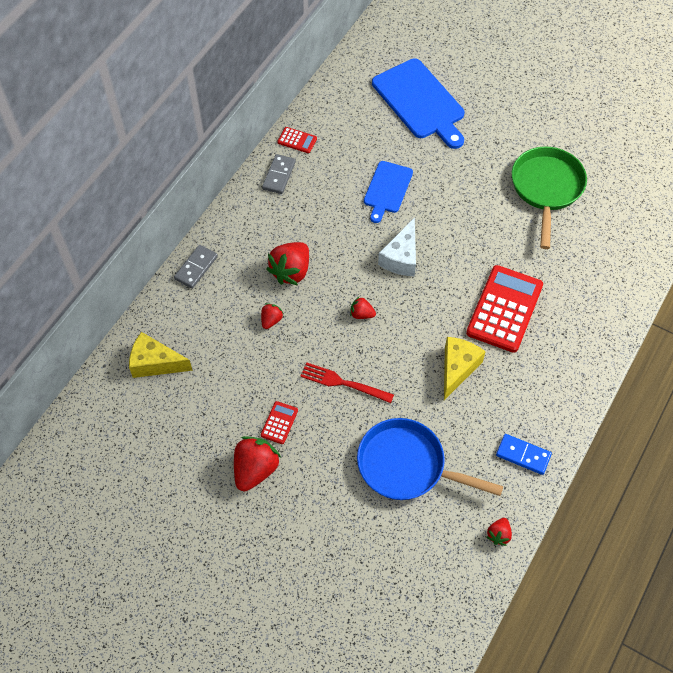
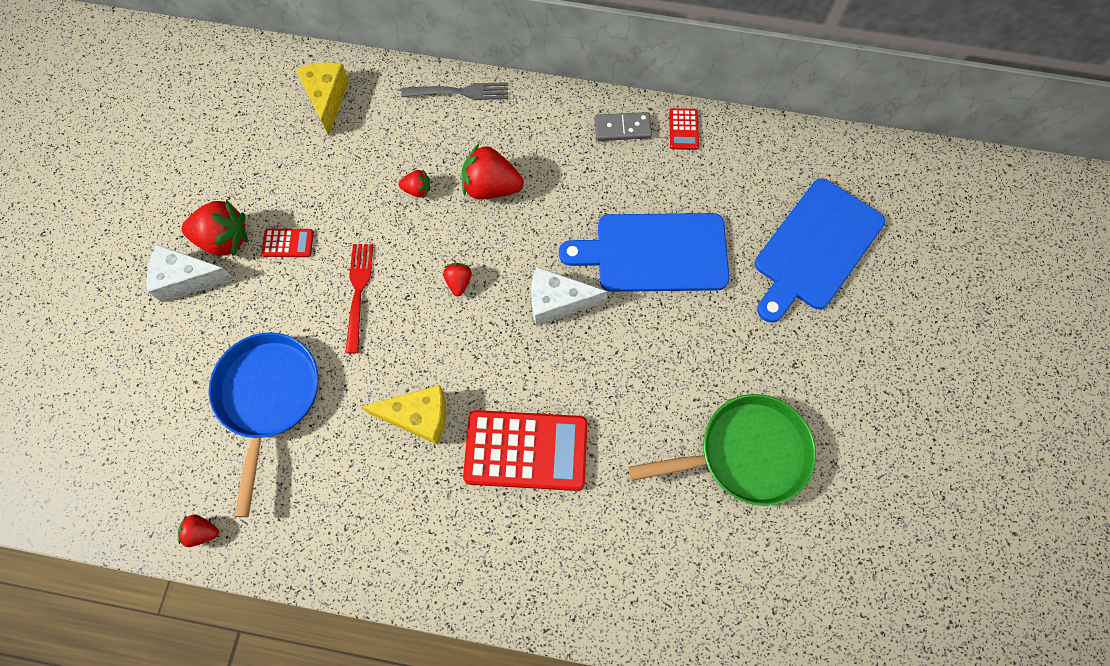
camera: 70 degrees right, 10 degrees up
(196, 268) = (460, 92): grey domino -> grey fork
(280, 505) = (187, 279): none -> white cheese
(387, 189) = (655, 253): blue cutting board -> blue cutting board, size x1.68
(523, 455) = (317, 533): blue domino -> none

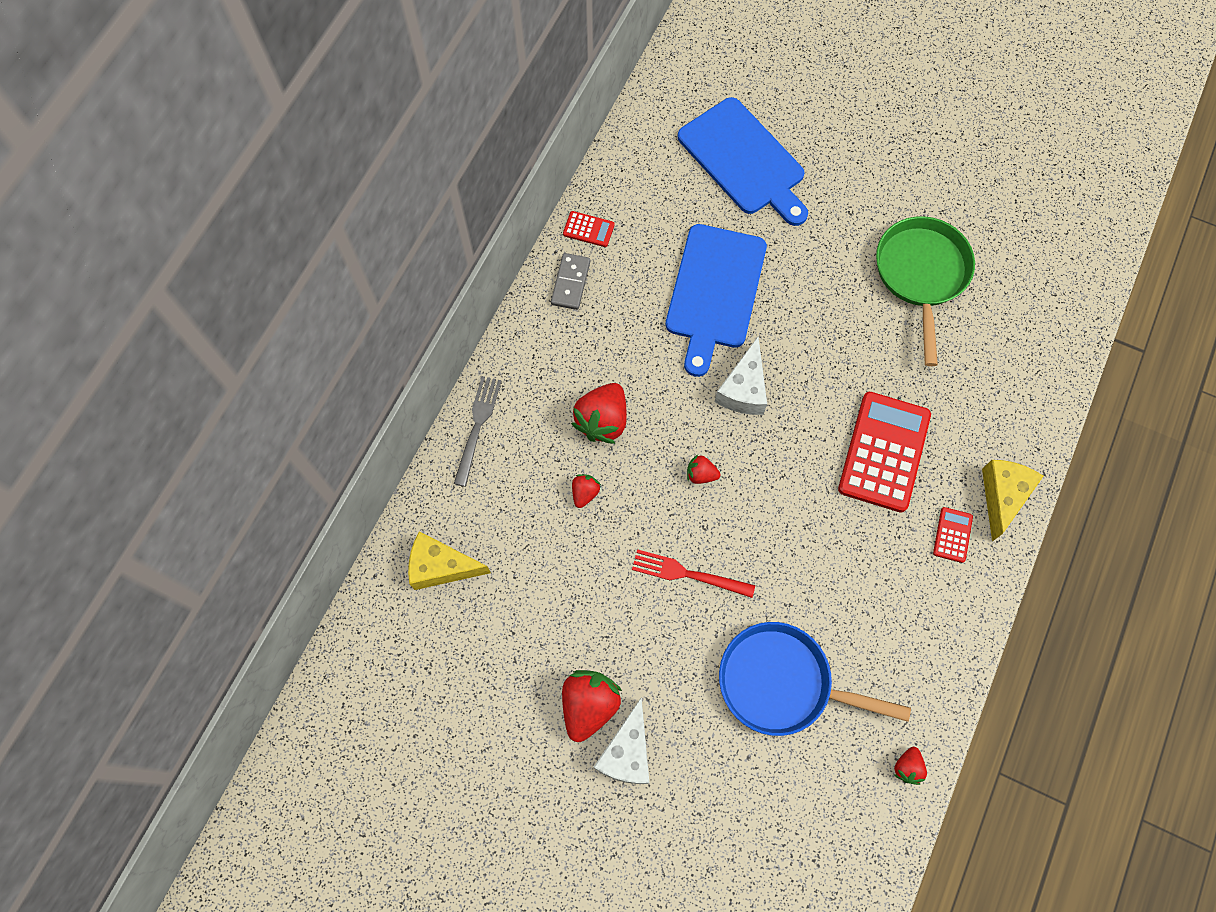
camera: 75 degrees left, 0 degrees up
(288, 243) = (612, 637): red calculator -> red calculator (952, 535)
(418, 416) = (832, 541): yellow cheese -> yellow cheese (1002, 496)

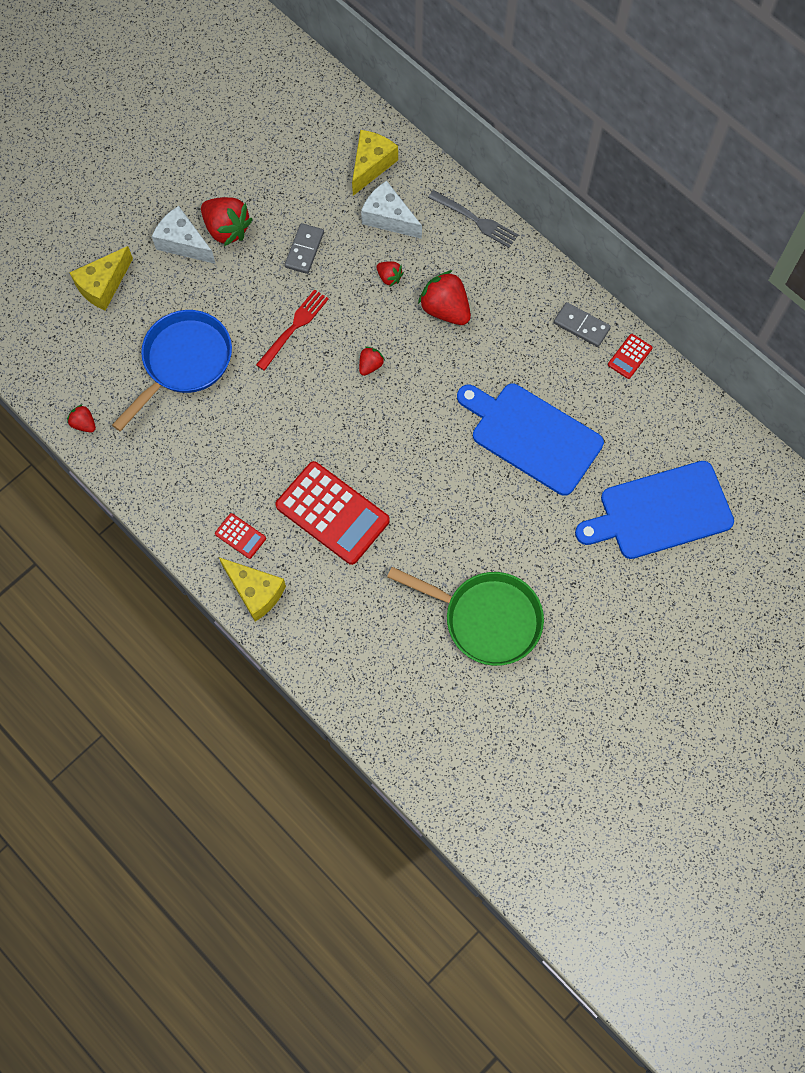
camera: 110 degrees right, 0 degrees up
(583, 601) = (304, 250): none -> grey domino
(722, 828) = (103, 285): none -> yellow cheese
(743, 389) = (432, 425): white cheese -> white cheese (388, 218)

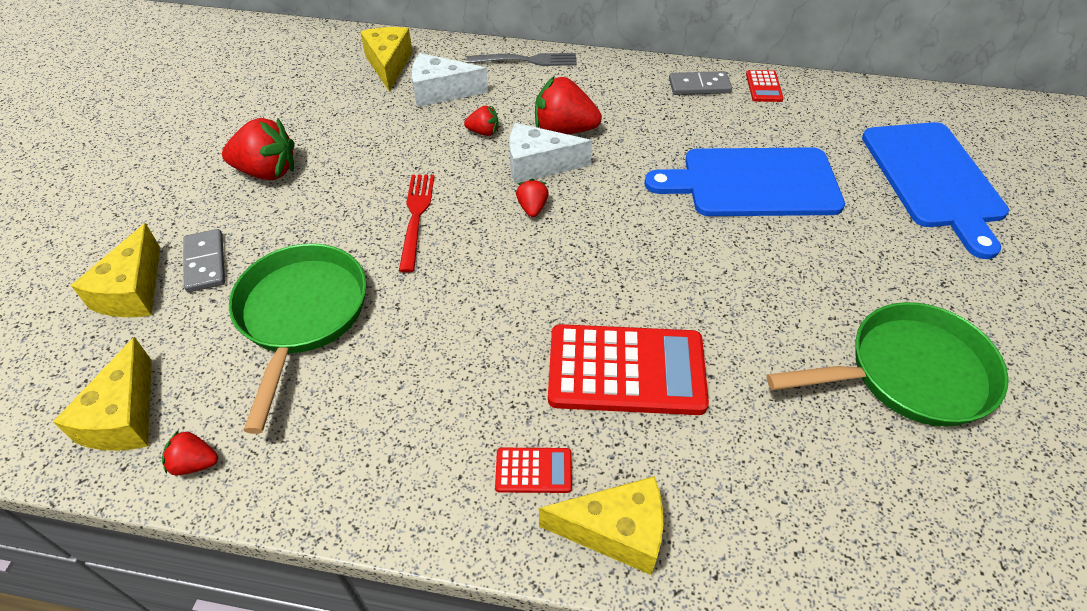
camera: 35 degrees left, 20 degrees down
(63, 373) = (124, 416): none -> yellow cheese
(183, 243) = (220, 205): white cheese -> white cheese (538, 165)
(184, 362) = (301, 315): blue pan -> green pan
(304, 250) = (372, 150): grey domino -> grey domino (205, 263)
(660, 512) = (934, 179): blue cutting board -> blue cutting board turned 45 degrees counterclockwise

